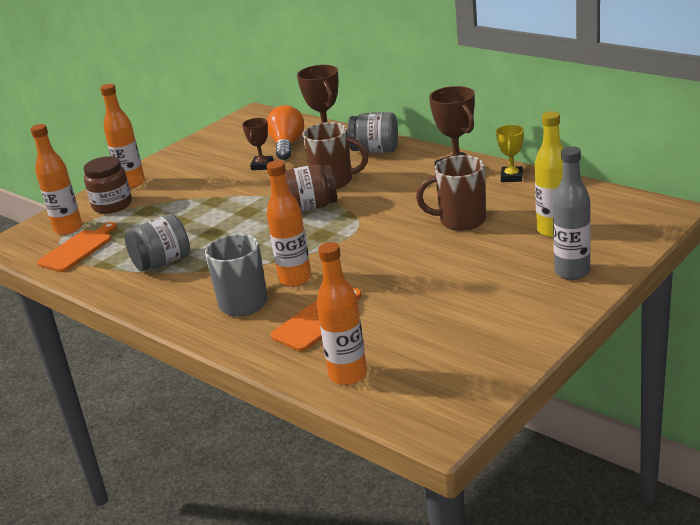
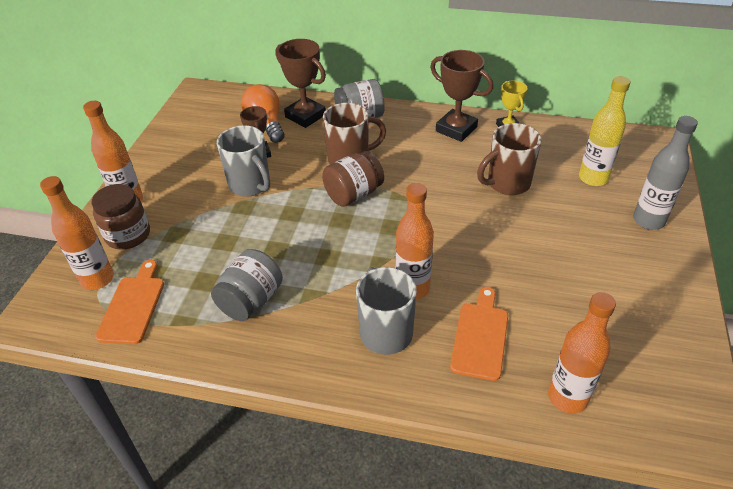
camera: 30 degrees left, 15 degrees up
(233, 187) = (250, 185): none -> grey mug

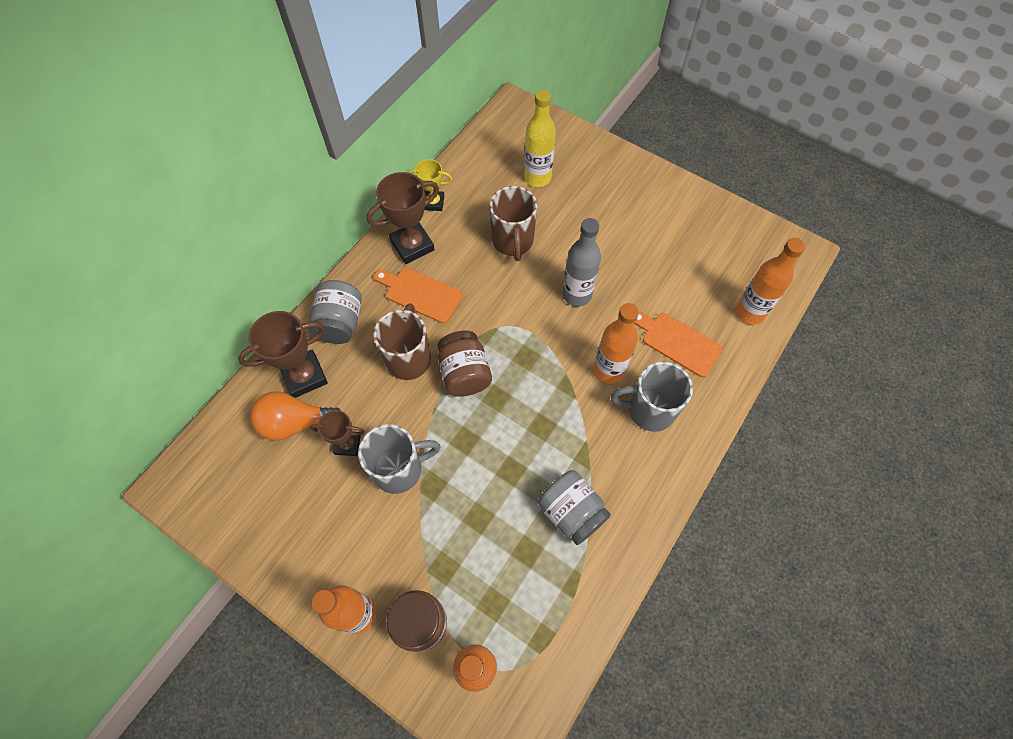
camera: 70 degrees left, 20 degrees up
(133, 306) = (533, 632): orange cutting board -> orange cutting board (420, 294)
(648, 221) = (603, 170): grey bottle -> grey bottle (577, 295)

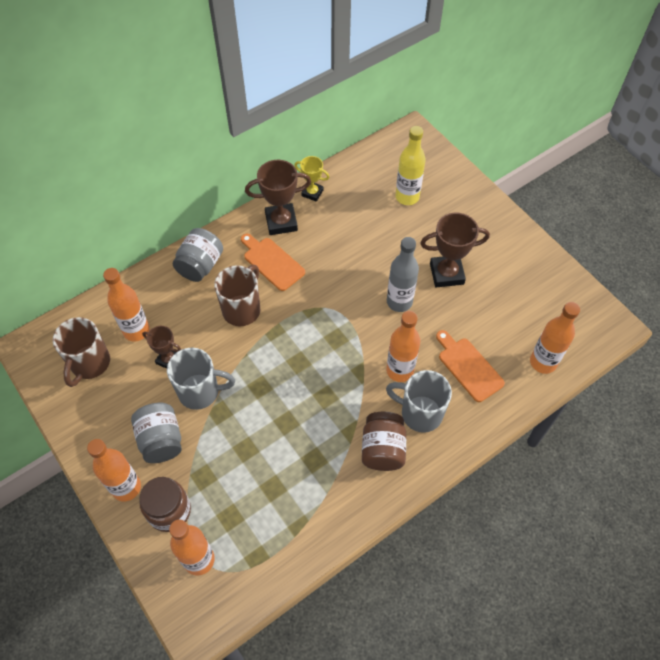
camera: 20 degrees right, 5 degrees down
(295, 423) = (136, 330): orange light bulb -> orange bottle
(304, 376) = (157, 297): brown trophy -> brown trophy (446, 274)
(465, 373) = (281, 335): brown jar -> brown jar (382, 449)
(513, 242) = (364, 243): brown mug -> brown mug (90, 364)
(571, 512) = (321, 471): grey jar -> grey jar (161, 440)

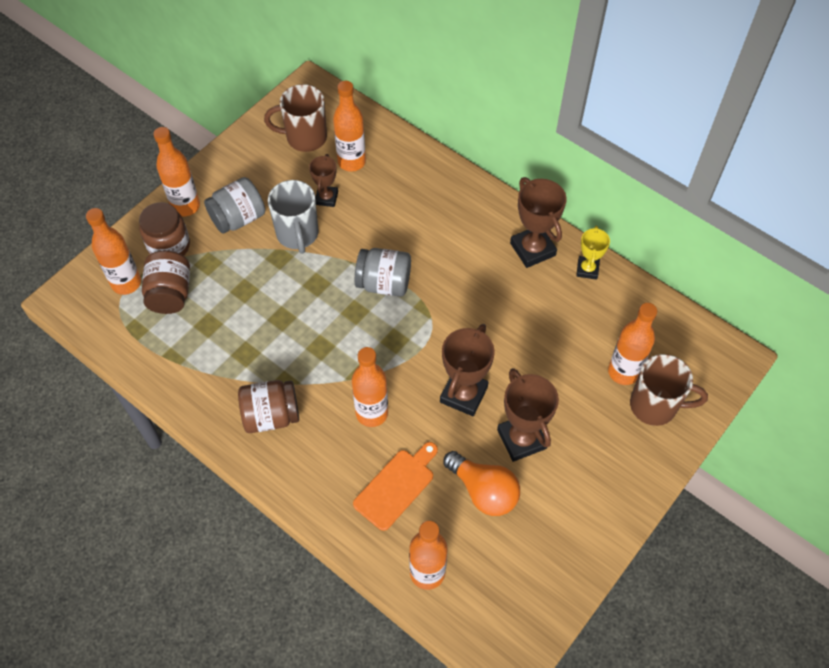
camera: 75 degrees right, 0 degrees up
(200, 265) = (447, 191): grey jar -> grey jar (384, 283)
(226, 517) = (170, 293): none -> brown jar
(242, 309) = (404, 243): brown mug -> brown mug (655, 405)
(272, 262) = (474, 254): orange cutting board -> none
(399, 302) = (463, 394): grey bottle -> brown trophy
(407, 197) = (623, 372): yellow bottle -> orange bottle
(420, 413) = (323, 444): grey mug -> none
(484, 309) = (483, 491): none -> orange light bulb

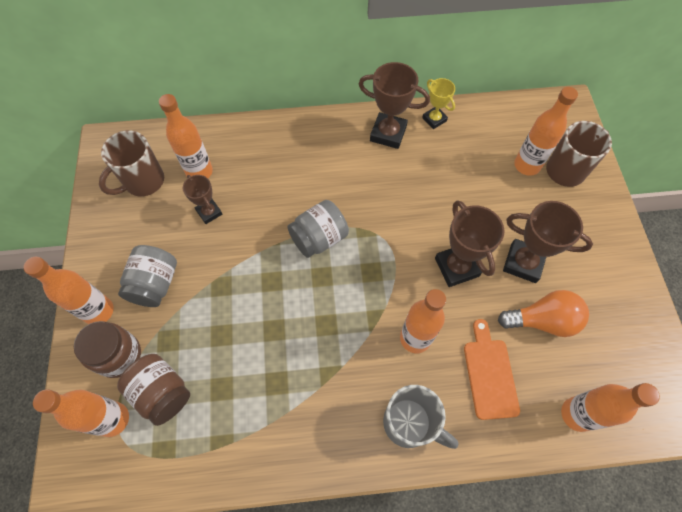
camera: 45 degrees left, 5 degrees up
(271, 415) = (349, 411): brown jar -> none
(298, 234) = (217, 257): grey mug -> grey mug (409, 423)

